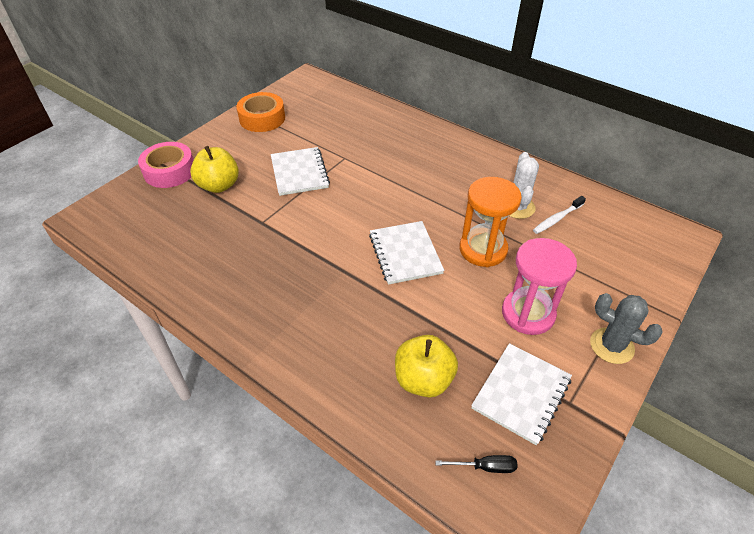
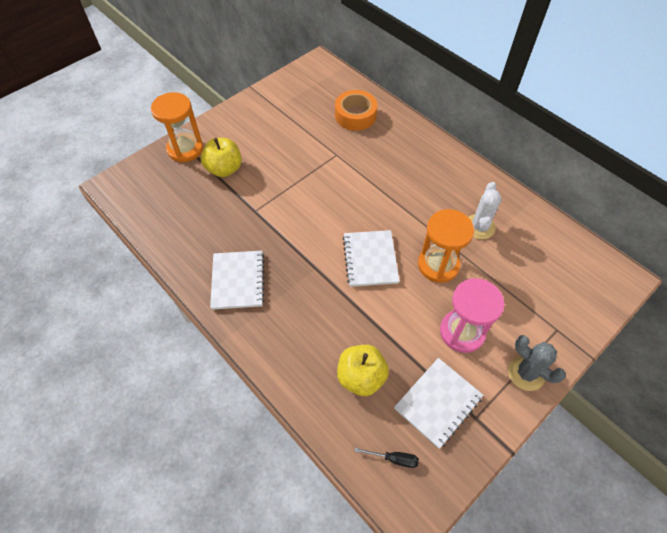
camera: 10 degrees right, 10 degrees up
(169, 171) = (185, 149): pink tape -> orange hourglass
(262, 118) = (271, 103): orange tape -> orange tape (355, 115)
(299, 173) = (294, 165): white notebook -> white notebook (238, 281)
(557, 219) = (512, 244): white toothbrush -> none

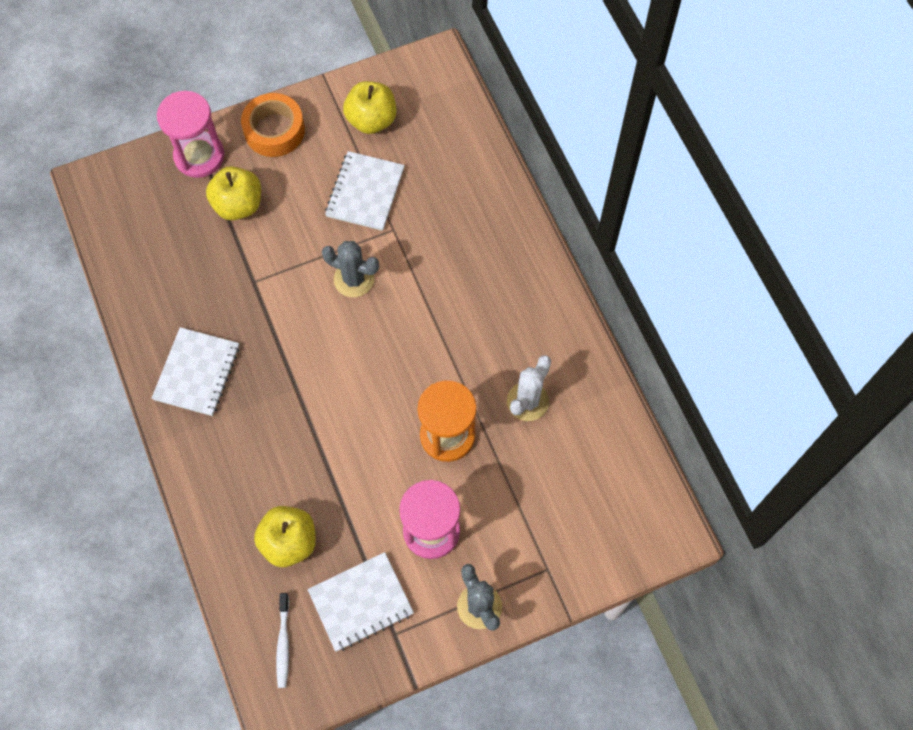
camera: 20 degrees right, 10 degrees up
(185, 149) = (199, 156): orange hourglass -> pink hourglass
(292, 101) = (371, 120): none -> yellow apple
(324, 189) = (354, 279): none -> grey cactus
(355, 115) = (447, 173): orange tape -> orange tape (274, 130)
(370, 259) = (367, 399): white notebook -> white notebook (365, 192)
(393, 458) = (283, 643): black screwdriver -> white toothbrush

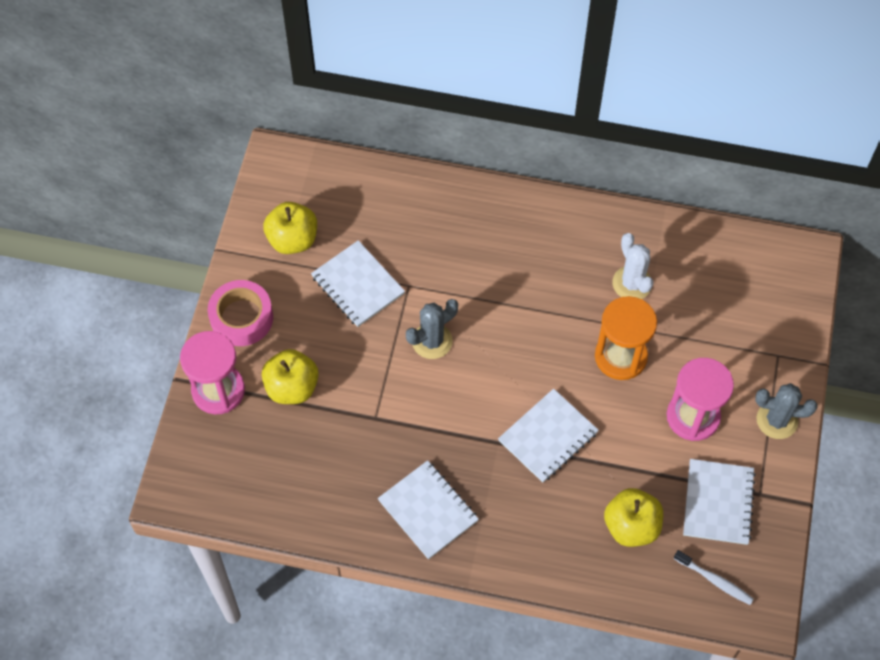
camera: 55 degrees left, 5 degrees down
(274, 130) = (241, 318): orange tape -> pink tape
(328, 423) = (548, 437): none -> white notebook

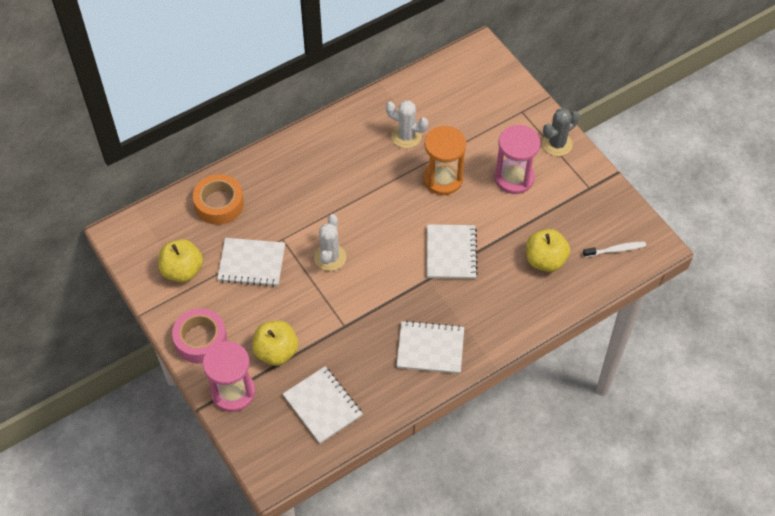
camera: 45 degrees left, 5 degrees down
(389, 203) = (219, 204): none -> orange tape
(432, 341) = (330, 257): grey cactus -> white cactus
(718, 503) = (574, 210): white notebook -> white notebook (322, 406)

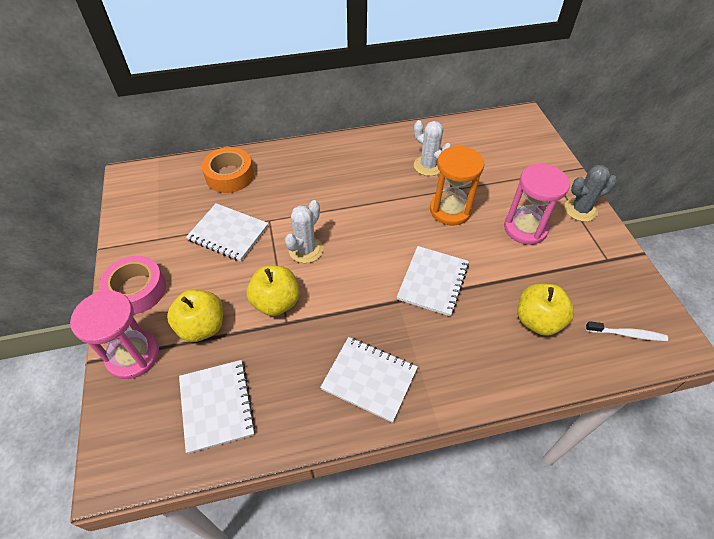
camera: 20 degrees right, 5 degrees down
(182, 270) = (162, 221): yellow apple -> yellow apple (276, 302)

